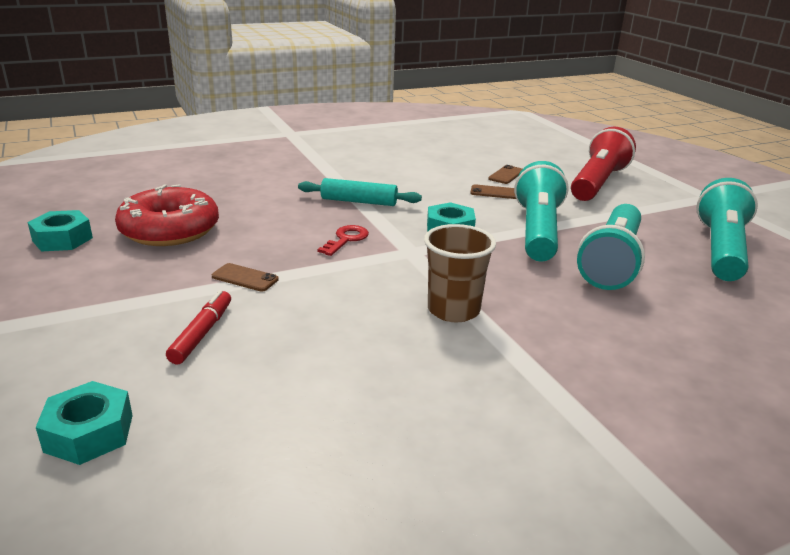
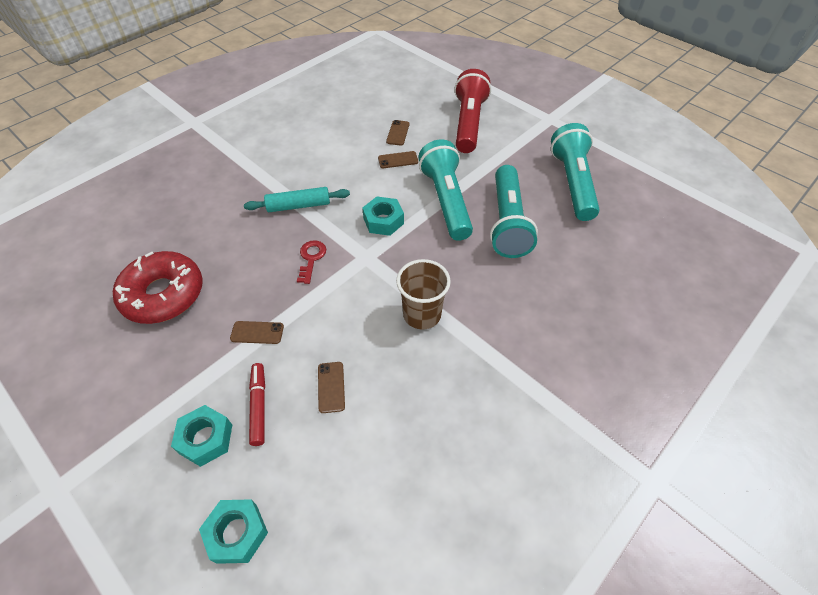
camera: 20 degrees left, 25 degrees up
(62, 239) = (78, 338): turquoise nut -> turquoise nut (205, 439)
(298, 340) = (331, 387): none -> brown phone

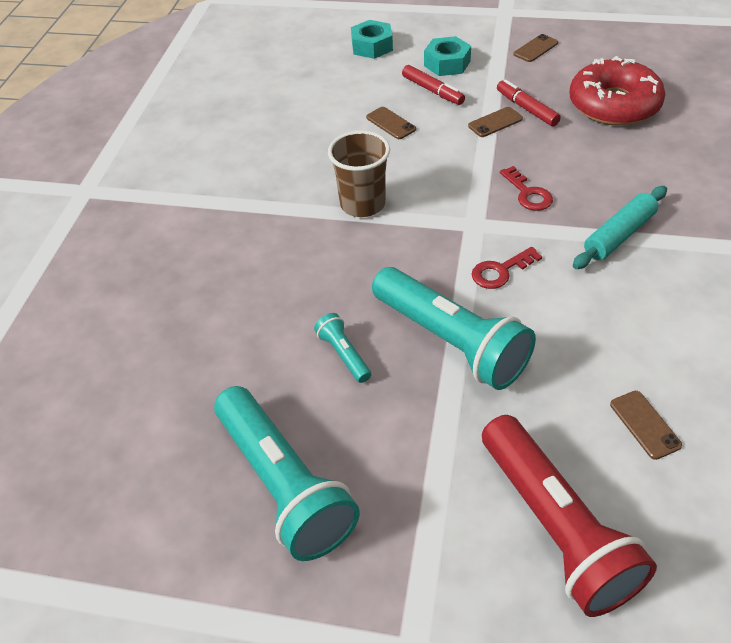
camera: 150 degrees right, 5 degrees down
(220, 331) = (526, 109): none -> red marker
(383, 221) = (500, 271): turquoise nut -> red key
(398, 160) = (584, 370): brown phone -> brown phone (535, 48)
(507, 222) = (344, 354): turquoise flashlight -> turquoise flashlight, size x0.44

